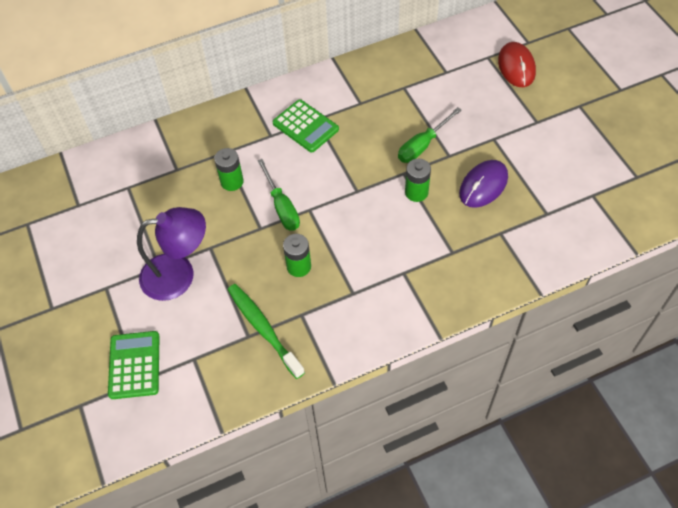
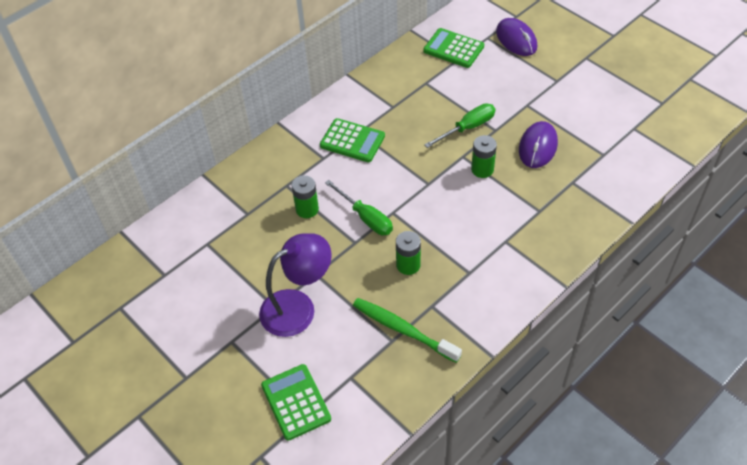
camera: 20 degrees left, 5 degrees down
(422, 145) = (467, 128): green screwdriver -> green screwdriver turned 150 degrees counterclockwise
(448, 59) = (453, 49): none -> green calculator
(516, 67) = (516, 39): red mouse -> purple mouse

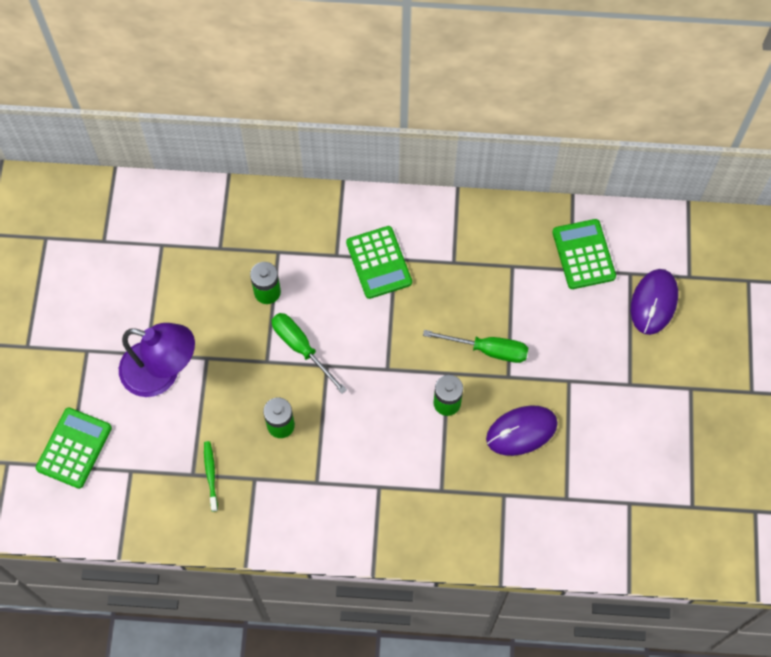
camera: 45 degrees right, 15 degrees up
(366, 217) = (301, 348): green screwdriver -> green screwdriver turned 135 degrees clockwise
(403, 330) = (211, 475): green toothbrush -> green toothbrush, size x0.54

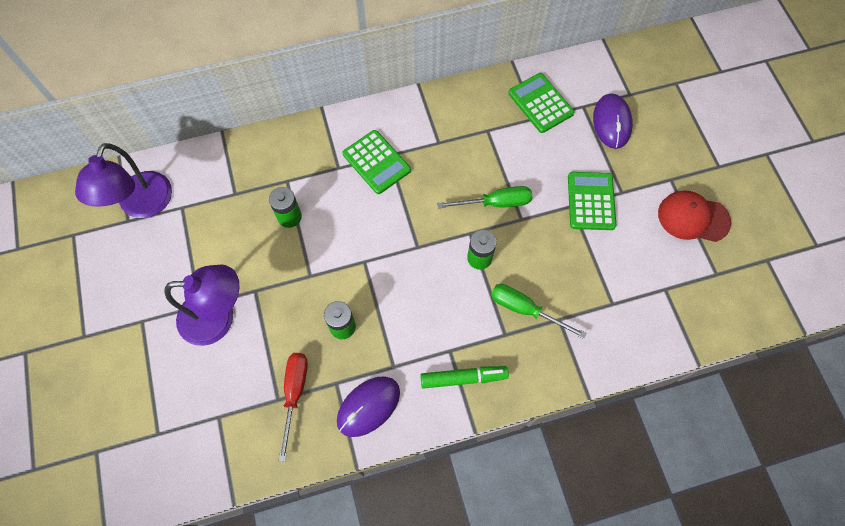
camera: 20 degrees left, 0 degrees up
(74, 448) = (157, 414): green calculator -> green calculator (591, 201)
(122, 229) = (142, 205): none -> purple lamp
(211, 475) = (295, 394): green toothbrush -> red screwdriver
(301, 348) = (336, 254): green screwdriver -> green screwdriver (525, 309)
(381, 518) = (463, 378): none -> green marker
(521, 431) = (551, 260): purple mouse -> purple mouse (368, 406)
(695, 438) = (693, 217): none -> red cap

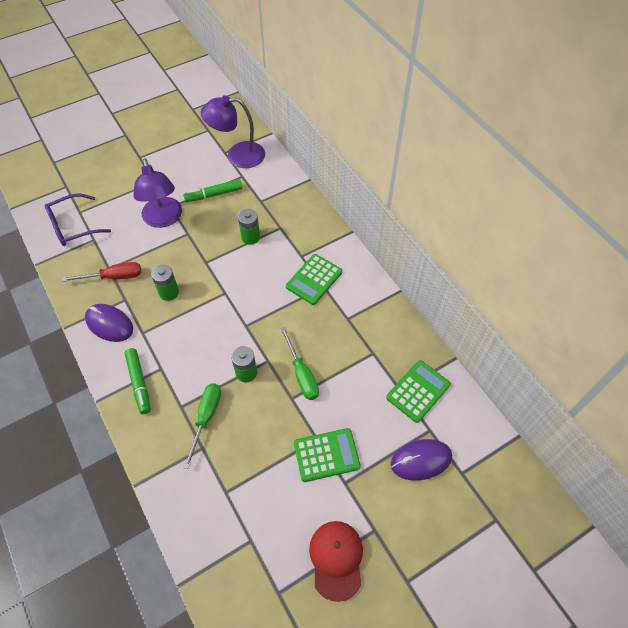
camera: 75 degrees right, 10 degrees down
(182, 444) = (73, 226): none -> purple glasses
(200, 247) = (214, 194): none -> green marker

